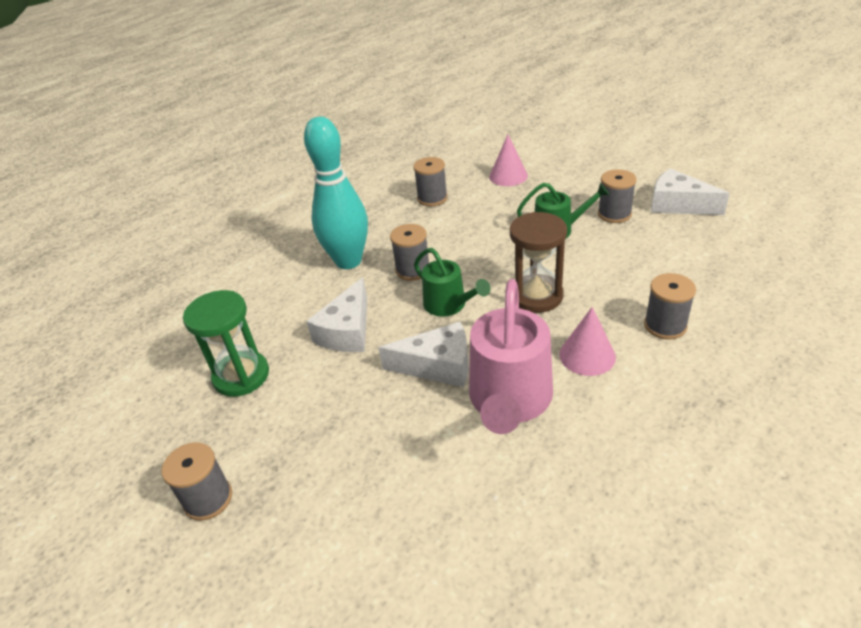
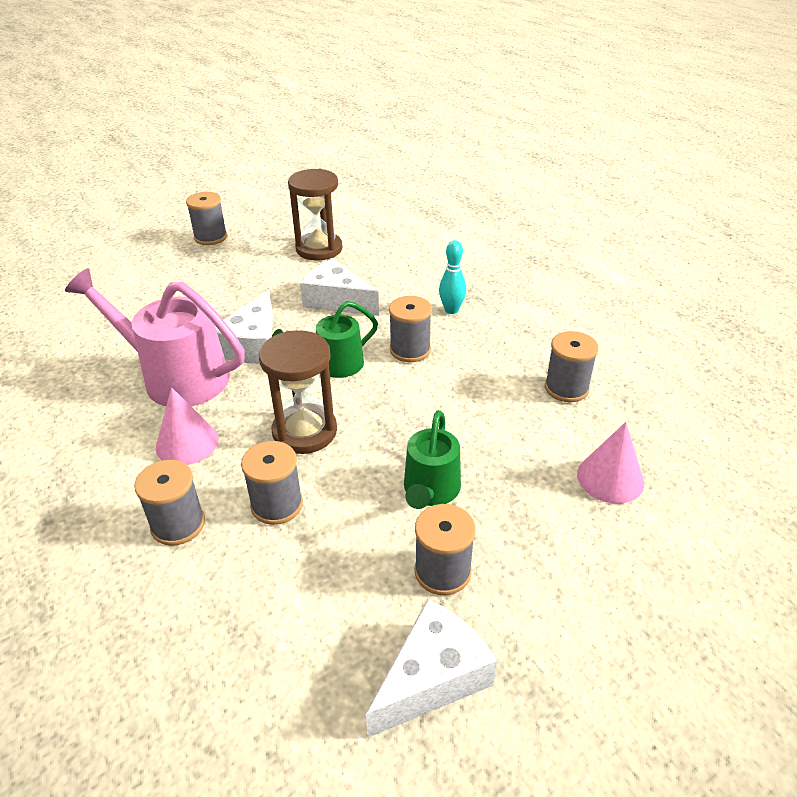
camera: 100 degrees right, 0 degrees up
(241, 376) = (319, 249): green hourglass -> brown hourglass
(348, 261) = (451, 310): turquoise bowling pin -> turquoise bowling pin, size x0.45
(613, 286) = (277, 505): none -> grey spool

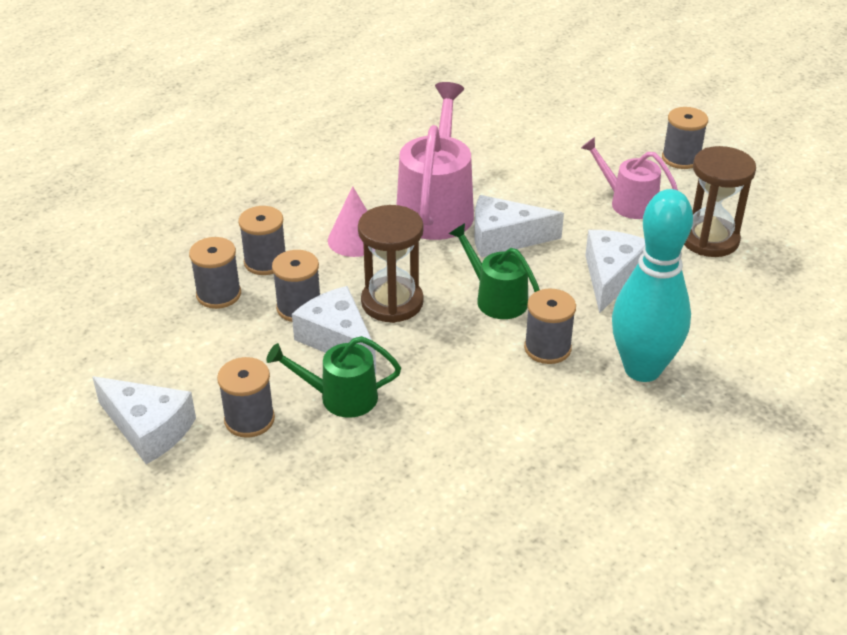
camera: 75 degrees right, 0 degrees up
(248, 272) = (628, 202): none -> pink watering can
(343, 480) = (337, 340): none -> white cheese
(451, 310) = (642, 369): turquoise bowling pin -> turquoise bowling pin, size x2.21
(566, 388) = (535, 485): grey spool -> grey spool (218, 294)
(610, 478) = (396, 530): pink cone -> none

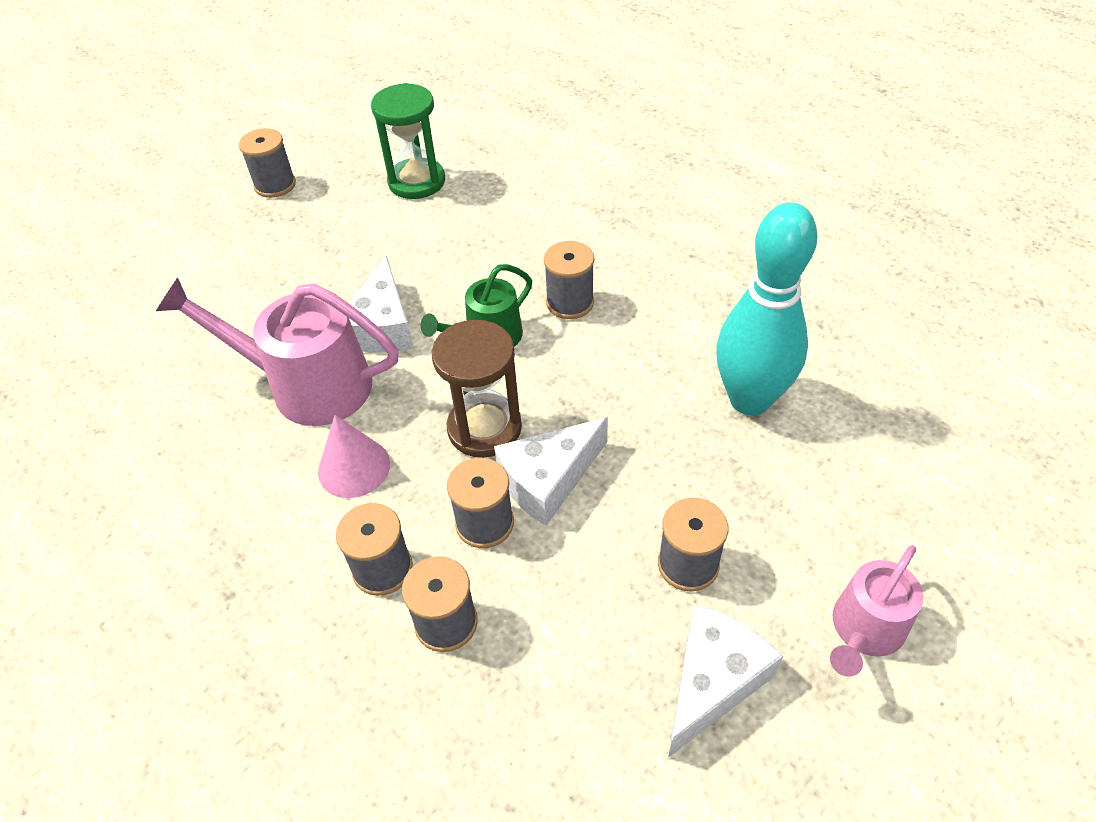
camera: 85 degrees left, 10 degrees up
(340, 397) = (647, 474): green watering can -> none
(611, 276) = (463, 250): white cheese -> none
(628, 202) = (341, 228): pink watering can -> pink watering can (864, 631)
(642, 369) = (601, 242): turquoise bowling pin -> turquoise bowling pin (750, 399)
(709, 239) = (417, 181): brown hourglass -> green hourglass

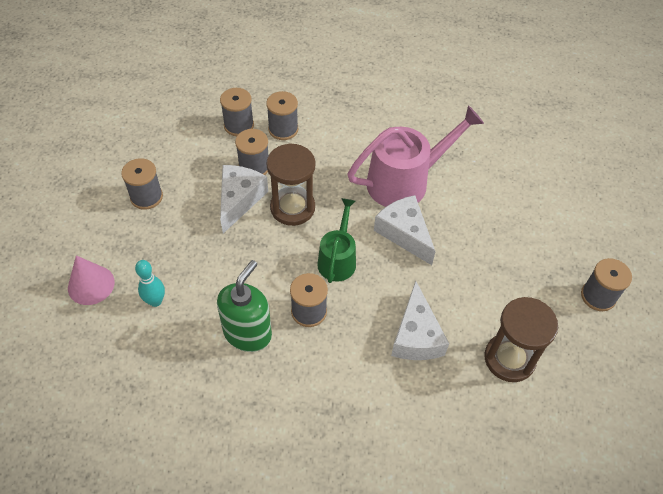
camera: 140 degrees right, 5 degrees up
(354, 467) = (338, 158): pink cone -> pink cone (91, 285)
(417, 181) = (509, 359): green hourglass -> brown hourglass
(655, 314) = (248, 333): none -> green soap dispenser
(712, 681) = (113, 159): white cheese -> white cheese (416, 336)
(750, 399) = (155, 301): turquoise bowling pin -> turquoise bowling pin, size x0.45
(864, 631) = (51, 209): pink watering can -> none

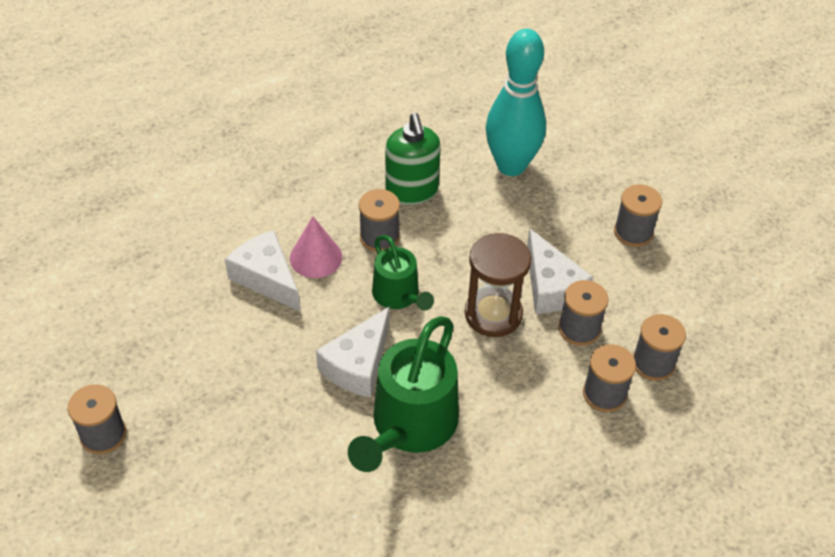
camera: 140 degrees right, 5 degrees down
(91, 285) = (575, 144): pink cone -> pink cone (316, 257)
(155, 301) = (511, 166): turquoise bowling pin -> turquoise bowling pin, size x2.21
(404, 233) = (358, 365): white cheese -> white cheese turned 105 degrees clockwise
(405, 181) = (410, 426): pink watering can -> green watering can
(509, 359) = (165, 313): brown hourglass -> none

